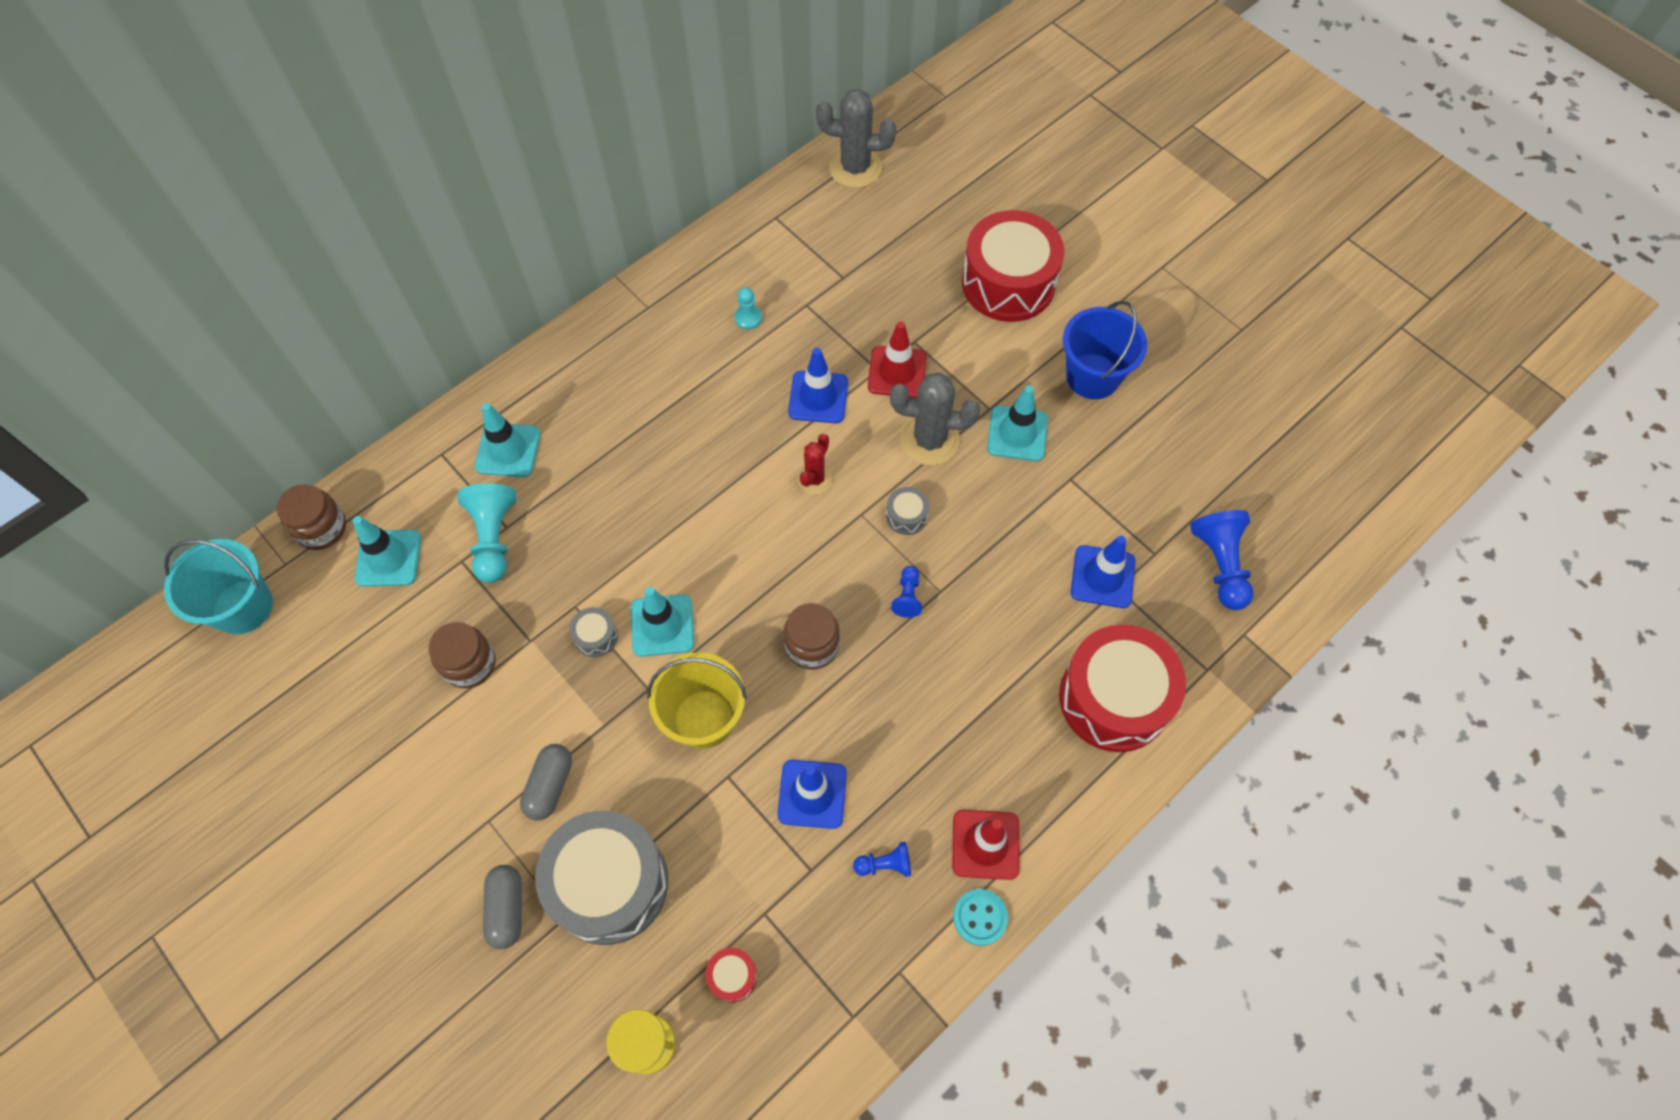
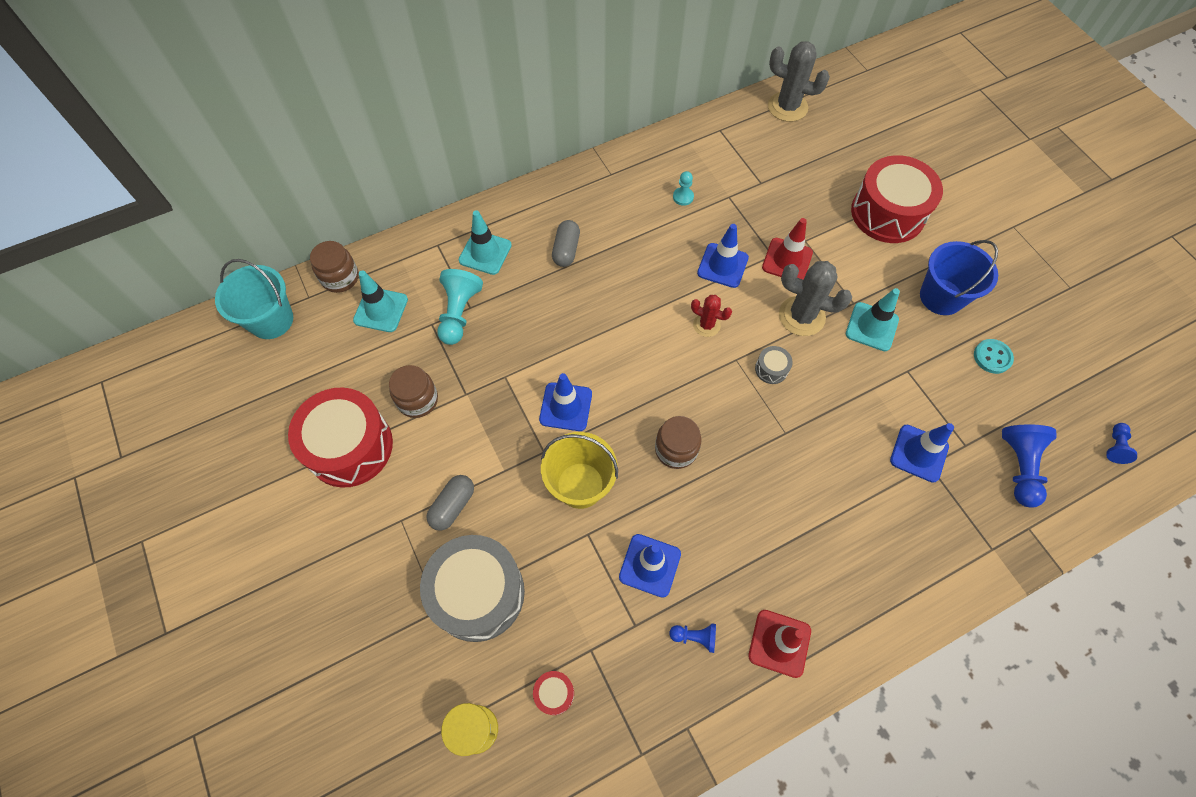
camera: 15 degrees right, 0 degrees up
(507, 909) = (397, 591): grey capsule -> grey capsule (566, 250)
(596, 636) = (514, 403): grey drum -> none
(662, 625) = (565, 407): turquoise traffic cone -> blue traffic cone
(815, 479) = (706, 325): red cactus -> red cactus turned 75 degrees clockwise
(907, 597) = (758, 431): blue pawn -> blue pawn (1115, 446)
(980, 917) = (762, 702): turquoise button -> turquoise button (992, 357)
(1114, 698) = (909, 552): red drum -> red drum (350, 446)

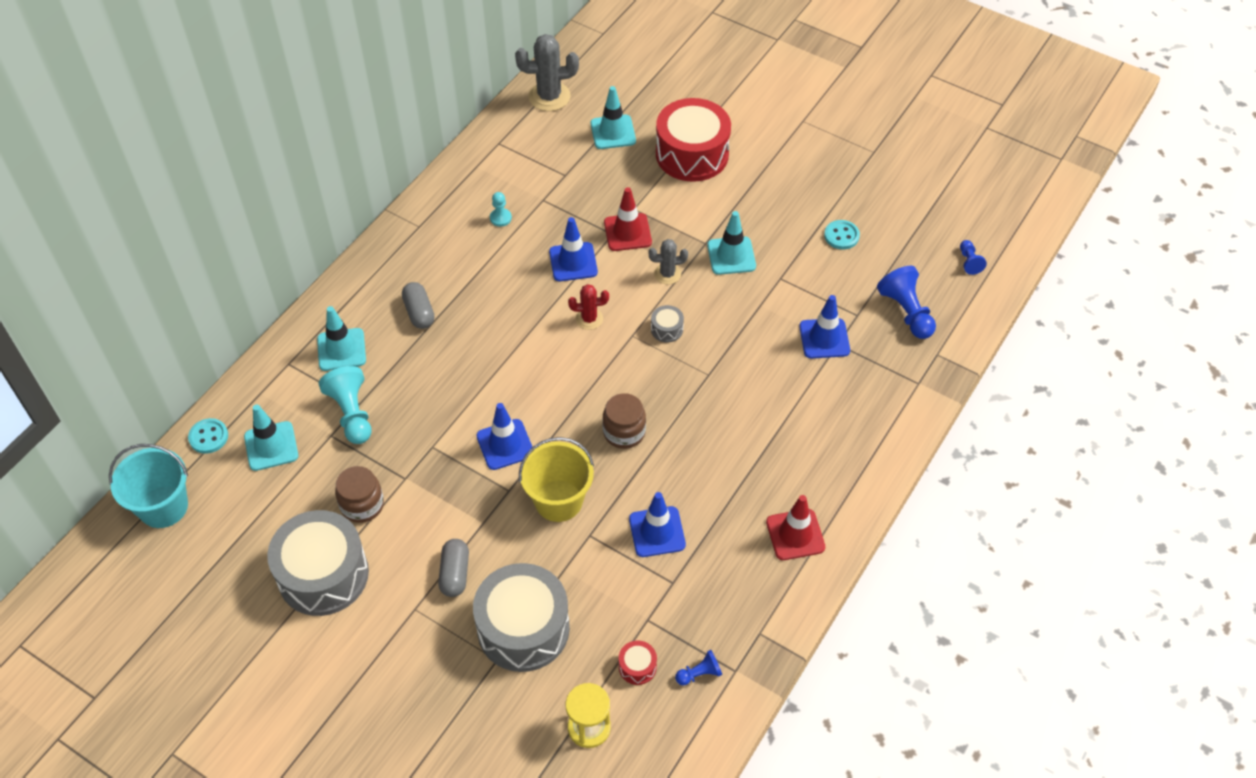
camera: 30 degrees left, 10 degrees down
(340, 278) = (208, 437): brown jar -> turquoise button
(350, 446) = (323, 574): red drum -> grey drum
(695, 637) = (726, 565): blue pawn -> blue pawn (699, 674)
(801, 316) = (667, 274): grey cactus -> grey cactus, size x0.58
(826, 162) = (613, 132): none -> turquoise traffic cone
(941, 297) = (775, 205): blue bucket -> none

